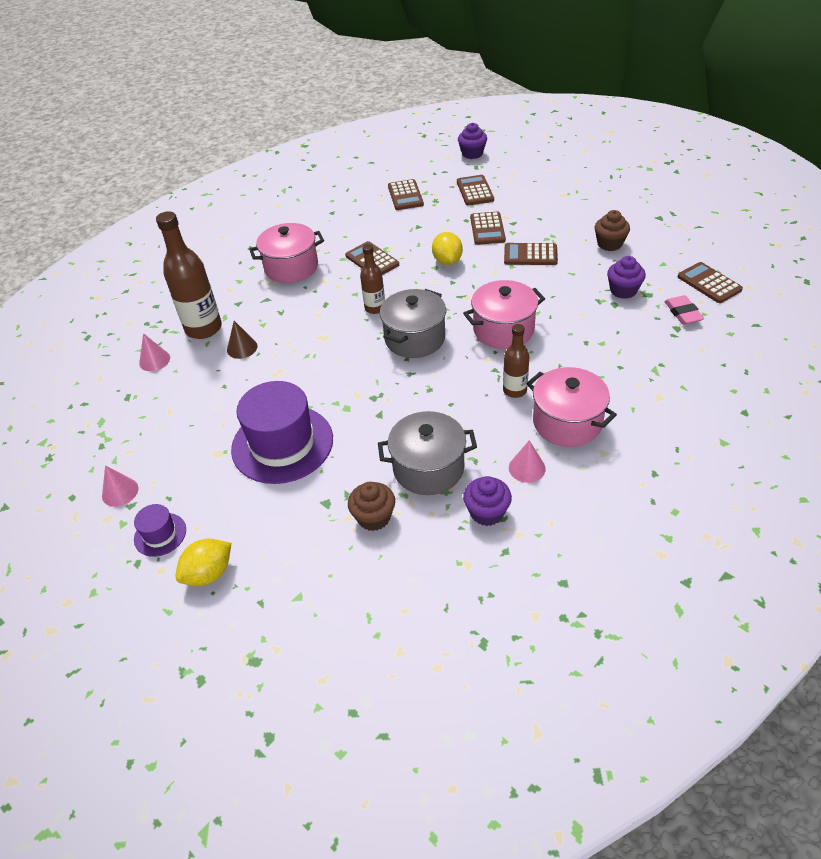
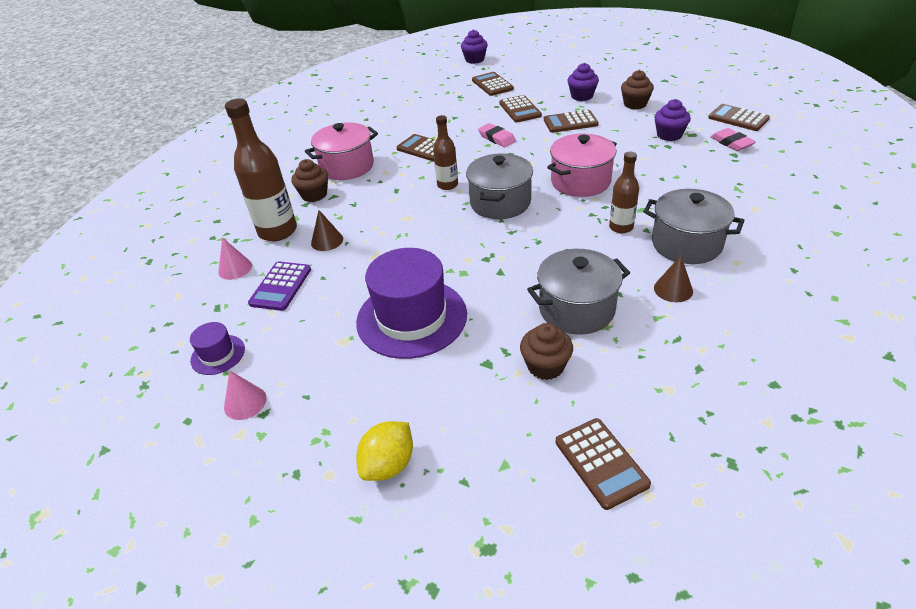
camera: 15 degrees left, 5 degrees down
(160, 534) = (312, 436): purple hat -> purple hat (218, 354)
(186, 387) = (281, 286): none -> purple calculator
(250, 294) = (314, 195): none -> brown cupcake
(405, 195) = (430, 97): brown calculator -> brown calculator (601, 463)
(447, 261) = (497, 138): yellow lemon -> pink eraser
(487, 512) = (658, 336): purple cupcake -> purple cupcake (582, 96)
(527, 468) = (673, 289): pink cone -> brown cone
(567, 422) = (686, 244): pink pot -> grey pot

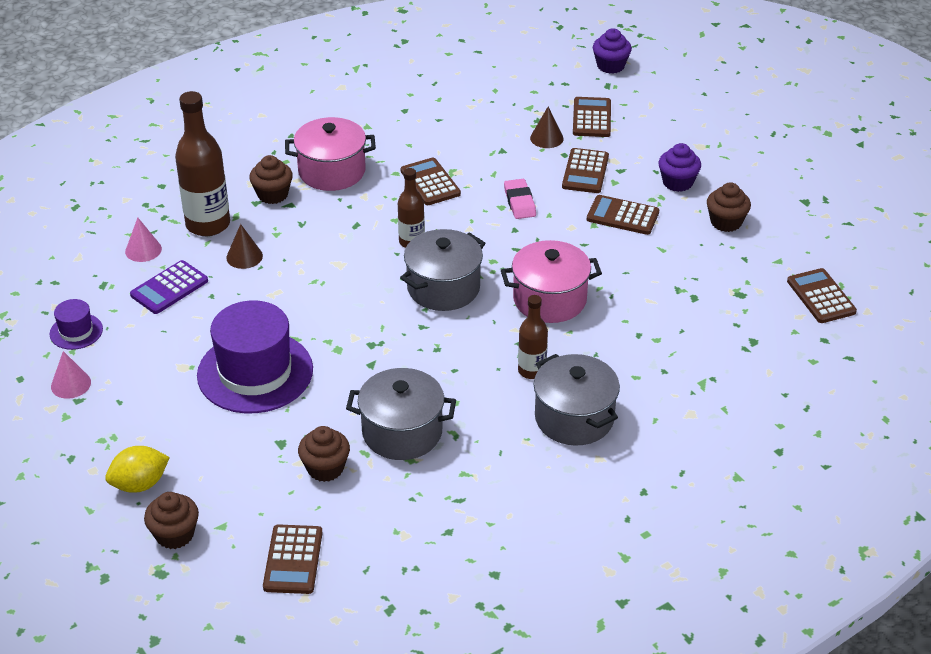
camera: 25 degrees right, 0 degrees up
(466, 498) = (175, 534): none -> brown cupcake
(669, 135) = (713, 283): purple cupcake -> none
(673, 289) = (508, 455): brown cone -> brown cone (546, 138)
(731, 143) = (770, 325): pink eraser -> none

